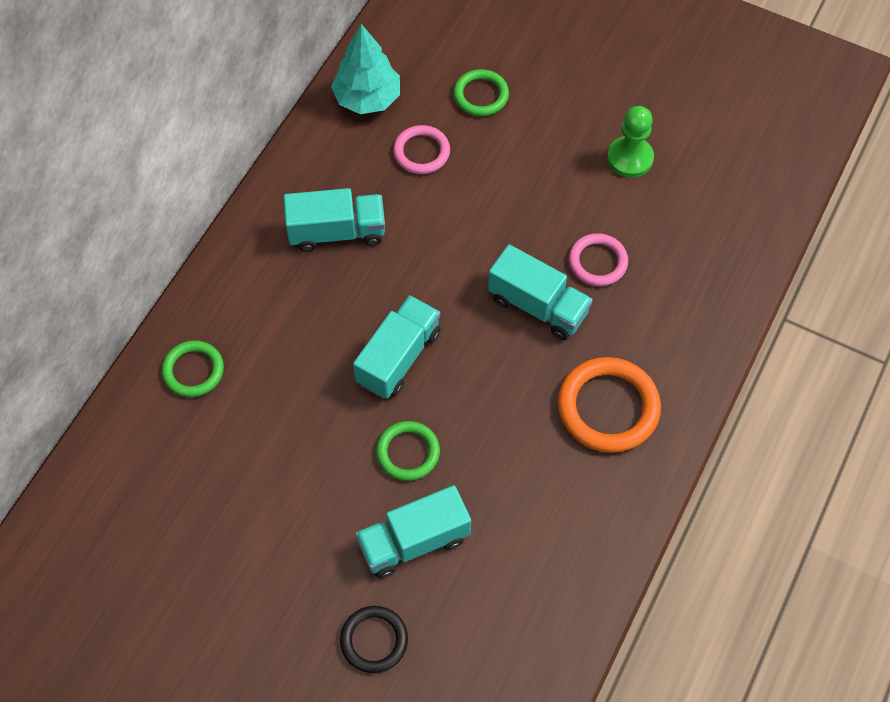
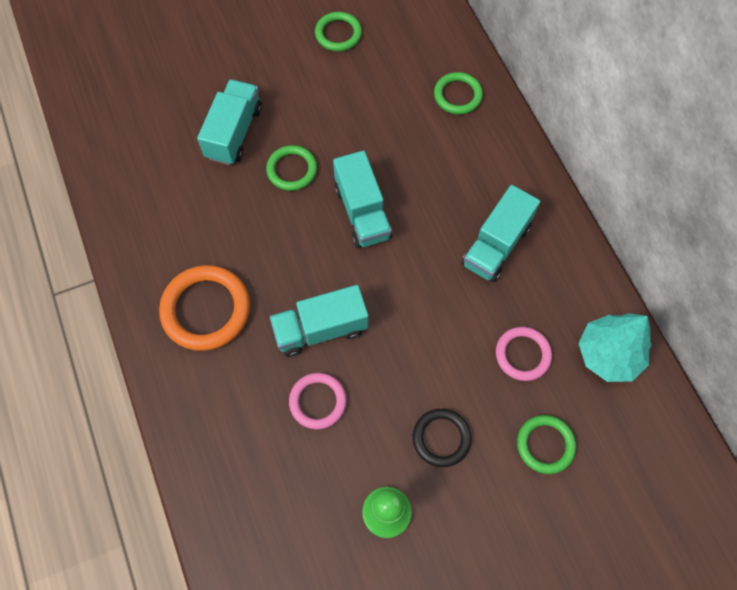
camera: 130 degrees right, 5 degrees up
(203, 542) = (338, 34): none -> green ring
(374, 640) = (200, 75): black ring -> black ring (441, 438)

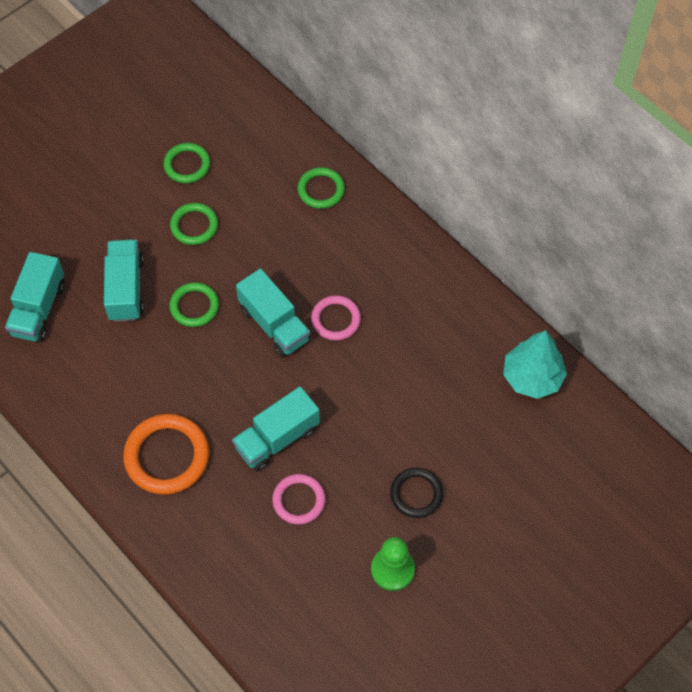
camera: 20 degrees left, 5 degrees down
(496, 245) = (404, 315): turquoise truck -> turquoise truck (38, 309)
(522, 355) = (460, 401): pink ring -> pink ring (336, 319)
(545, 445) = (505, 469): green ring -> green ring (194, 226)

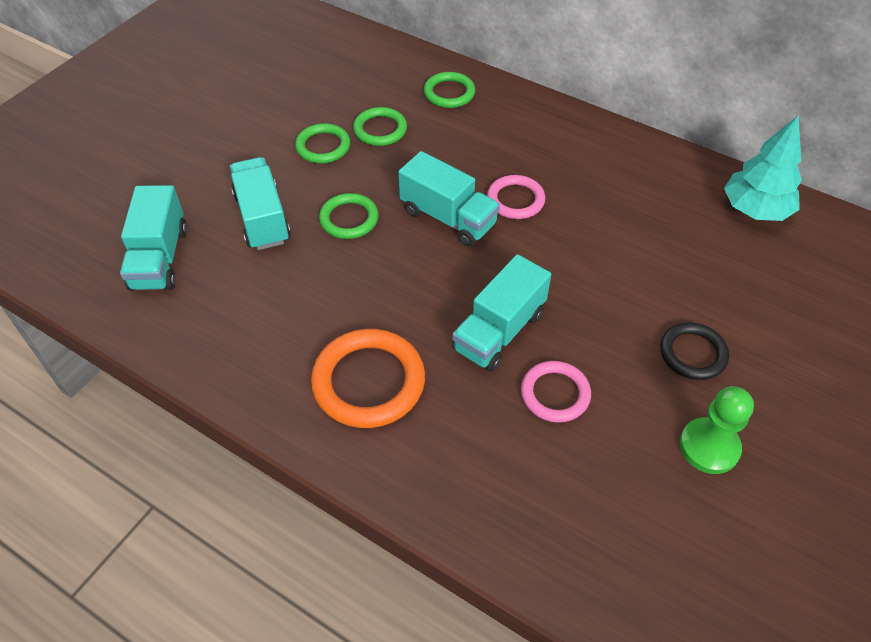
camera: 15 degrees left, 10 degrees down
(187, 165) = (297, 97): green ring -> green ring (380, 129)

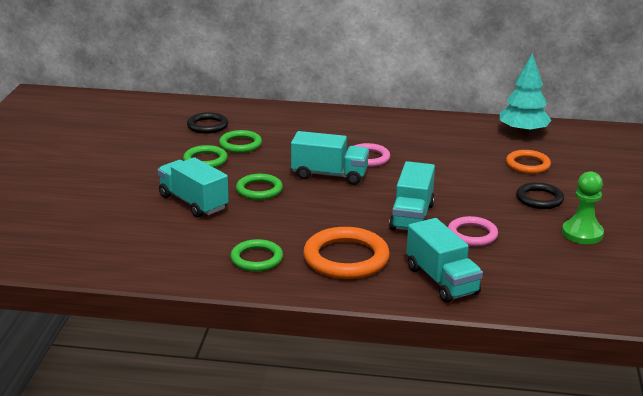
camera: 25 degrees left, 25 degrees down
(159, 258) = (132, 238): turquoise truck -> turquoise truck (441, 280)
(364, 86) = (207, 126): none -> black ring
(449, 93) = (274, 118): green ring -> green ring (256, 259)
(720, 278) = (527, 165): none -> orange ring

